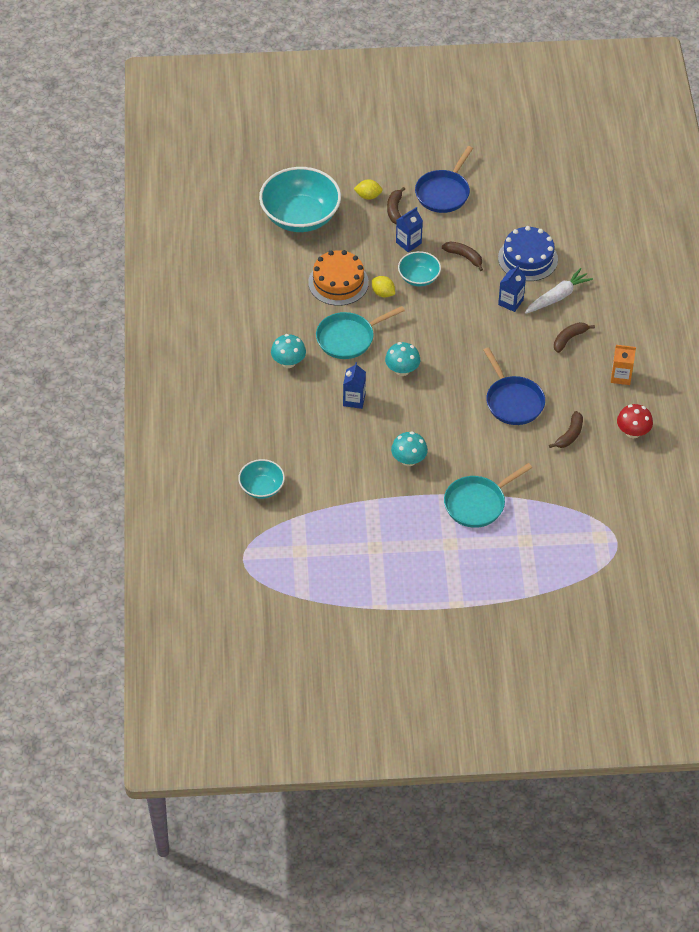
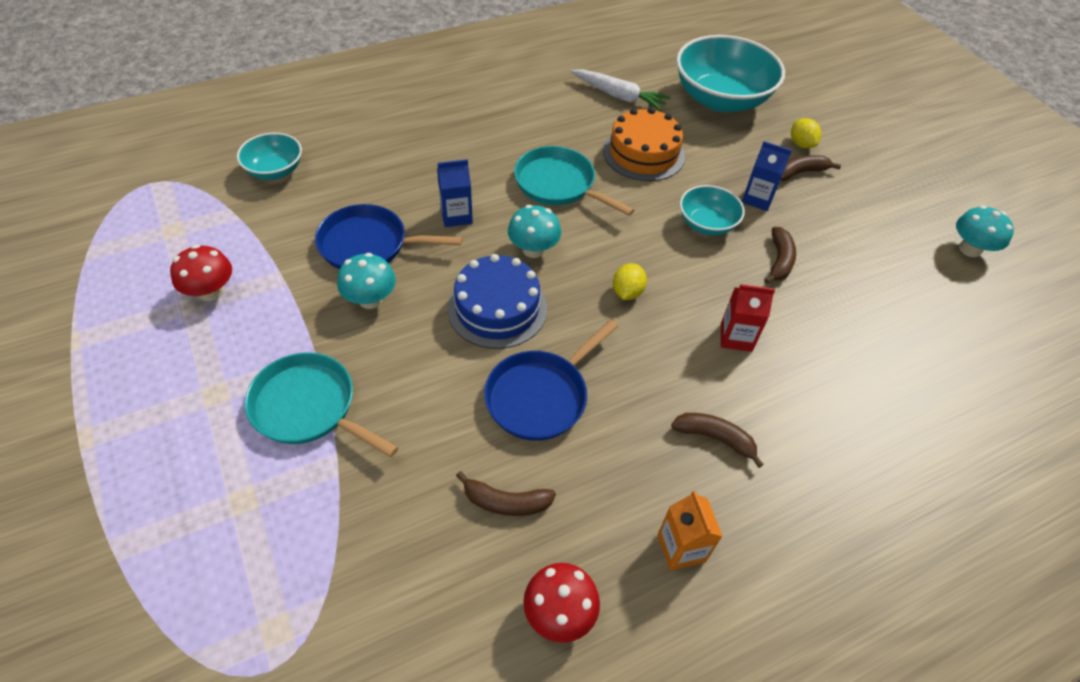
camera: 65 degrees right, 0 degrees up
(288, 362) = (489, 144): turquoise mushroom -> turquoise mushroom (970, 249)
(367, 537) = (211, 292): none -> red mushroom
(383, 293) = (654, 197): yellow lemon -> yellow lemon (627, 292)
(444, 192) = (871, 210): blue pan -> blue pan (369, 245)
(510, 302) = (736, 337): blue carton -> red carton
(528, 258) = (835, 335): blue cake -> blue cake (497, 308)
(557, 297) = (790, 396): white carrot -> white carrot (619, 96)

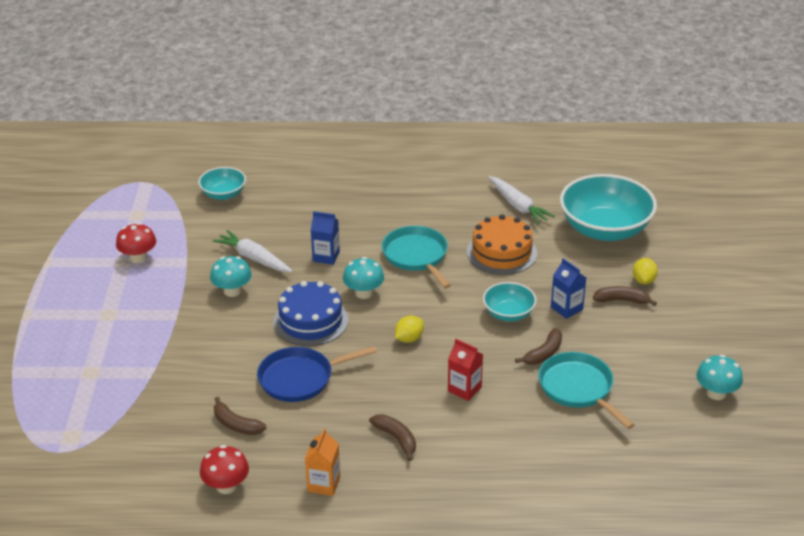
camera: 30 degrees right, 15 degrees down
(309, 407) = (156, 338): turquoise pan -> turquoise pan (578, 389)
(369, 245) = (254, 258): blue pan -> white carrot

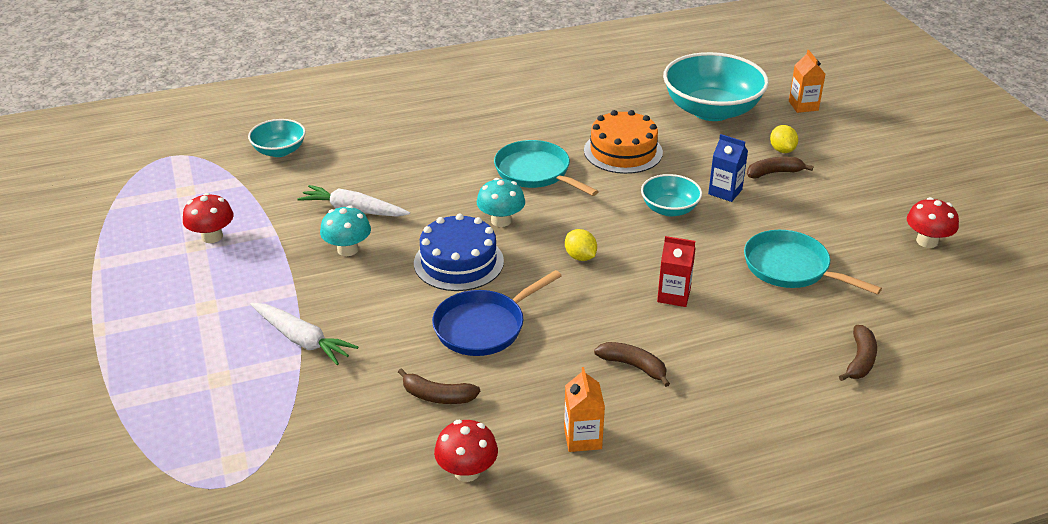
camera: 20 degrees left, 0 degrees up
(326, 256) = (436, 192): blue carton -> none
(409, 338) = (580, 257): yellow lemon -> yellow lemon turned 60 degrees counterclockwise
(518, 206) = (610, 104): white carrot -> white carrot (302, 340)
(544, 353) = (732, 241): brown banana -> brown banana (860, 360)
(693, 242) = (803, 106): none -> orange carton
(716, 393) = (927, 241): turquoise mushroom -> red mushroom

